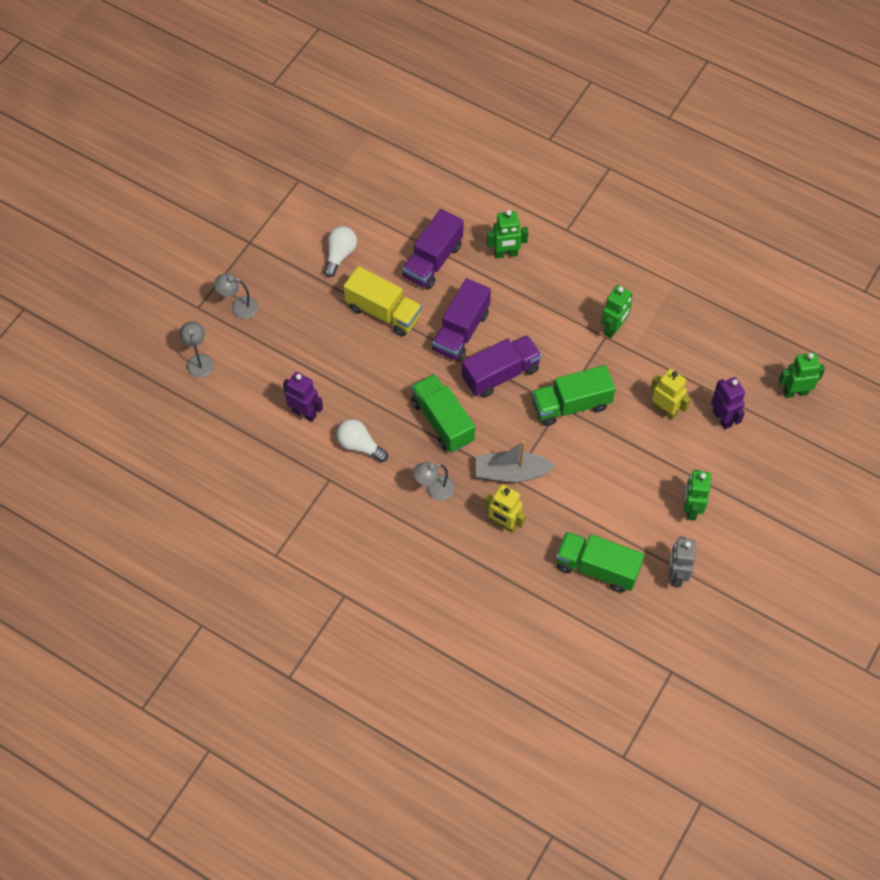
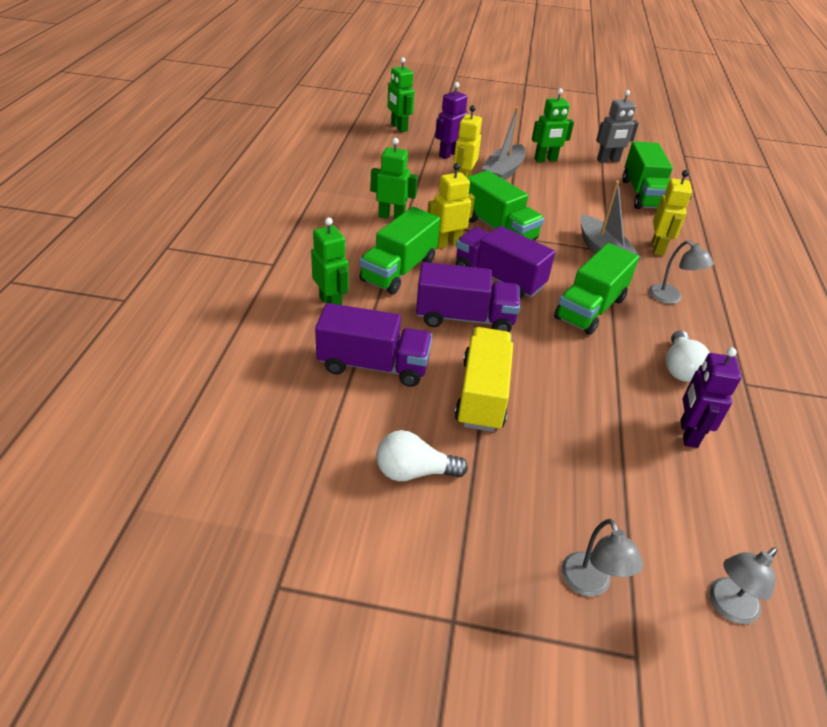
camera: 115 degrees left, 20 degrees down
(533, 309) = (399, 270): none -> green truck
(560, 356) = (447, 243): none -> yellow robot
(673, 454) = (503, 172): none -> grey boat

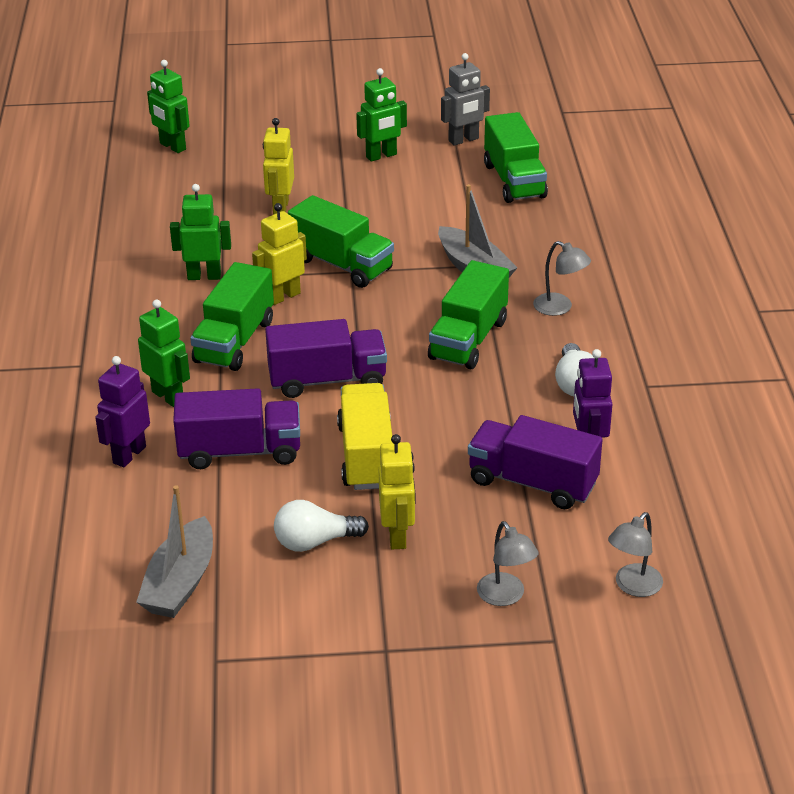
camera: 10 degrees left, 5 degrees down
(448, 154) = (251, 173): purple robot -> purple robot (129, 455)
(499, 278) = (355, 326): purple truck -> purple truck (532, 483)
(503, 172) = (329, 185): grey boat -> grey boat (180, 582)
(658, 248) = (539, 249): yellow robot -> yellow robot (397, 535)

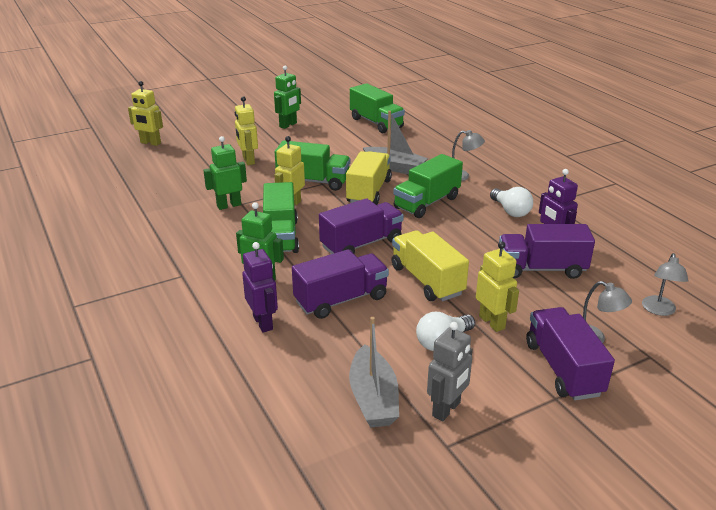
camera: 25 degrees left, 5 degrees down
(129, 455) = (263, 323): purple robot -> purple robot turned 150 degrees clockwise
(172, 146) = (150, 143): green robot -> yellow robot
(403, 300) = (369, 191): none -> yellow truck
(428, 620) = (563, 369): none -> purple truck
(463, 140) = (329, 110): grey robot -> grey robot (446, 409)
(468, 339) = (427, 203): green truck -> green truck turned 45 degrees clockwise

